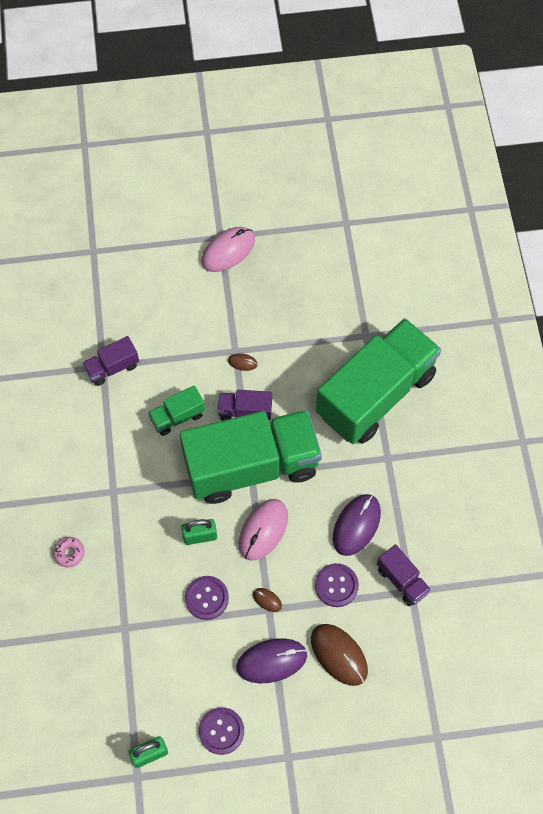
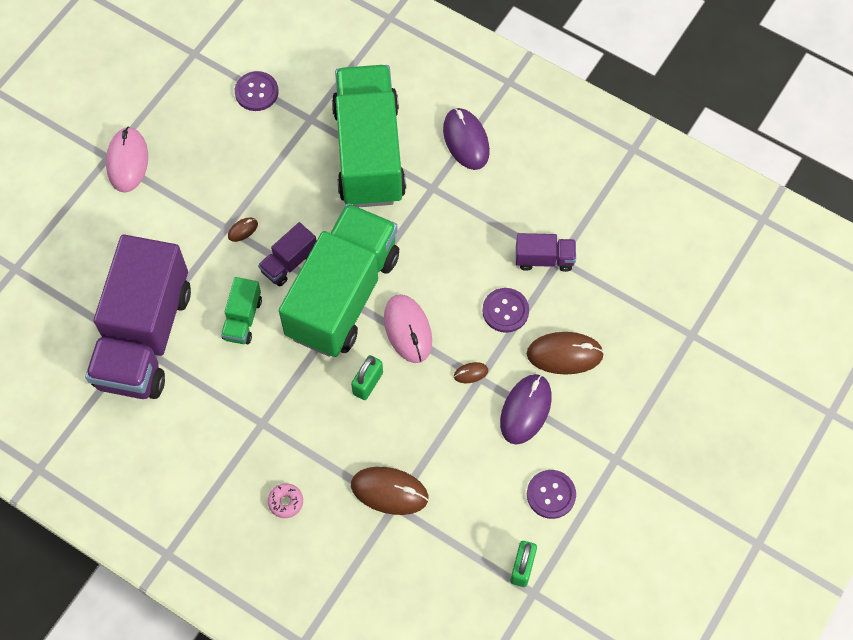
camera: 50 degrees left, 0 degrees up
(112, 367) = (145, 337): purple truck -> purple truck, size x2.39
(132, 616) = (389, 491): none -> brown mouse
(207, 598) = (427, 419): purple button -> purple button (256, 92)
(356, 525) = (468, 256): purple mouse -> purple mouse (466, 140)

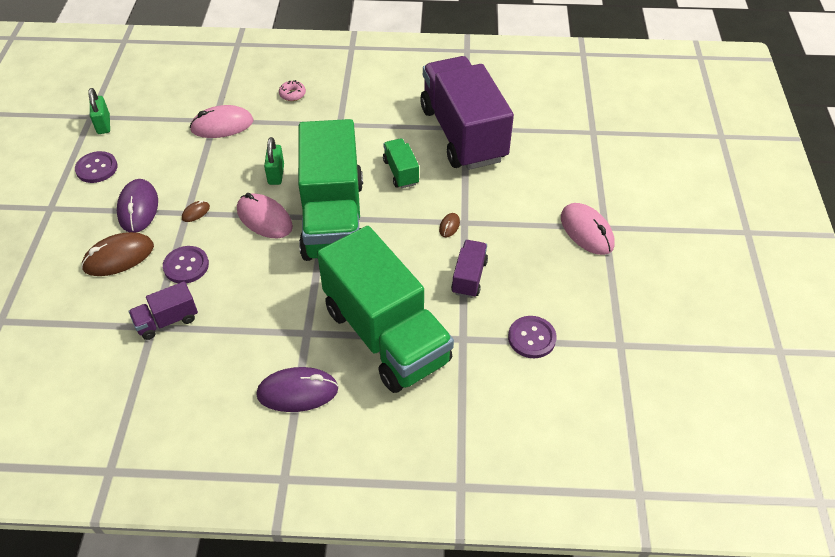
camera: 150 degrees right, 15 degrees down
(289, 262) = (393, 221): purple truck -> purple truck (469, 277)
(389, 491) = (222, 125): brown mouse -> pink mouse
(466, 140) = (297, 392): purple mouse -> purple mouse turned 45 degrees counterclockwise

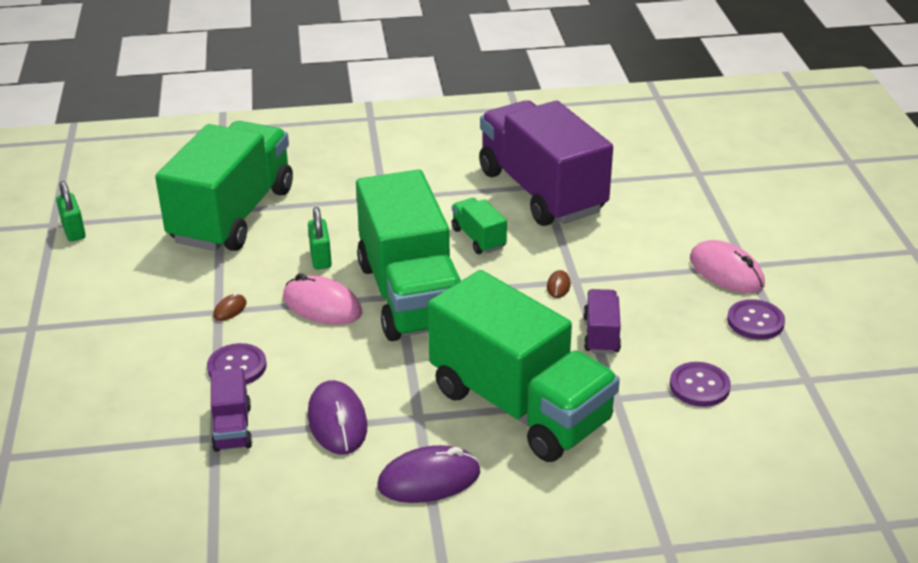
camera: 10 degrees left, 15 degrees down
(97, 168) = (80, 278): purple button -> purple button (755, 321)
(119, 257) = (143, 368): brown mouse -> none
(138, 208) = (151, 314): purple mouse -> purple mouse (337, 421)
(167, 321) = (232, 428): purple truck -> purple truck turned 60 degrees counterclockwise
(222, 125) = (232, 215): pink mouse -> green truck
(292, 94) = (312, 174): pink donut -> none

